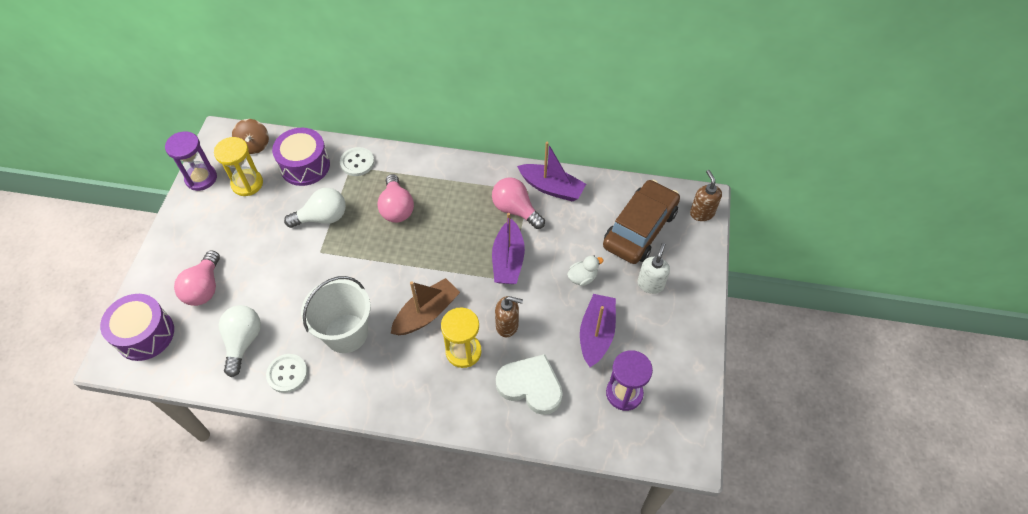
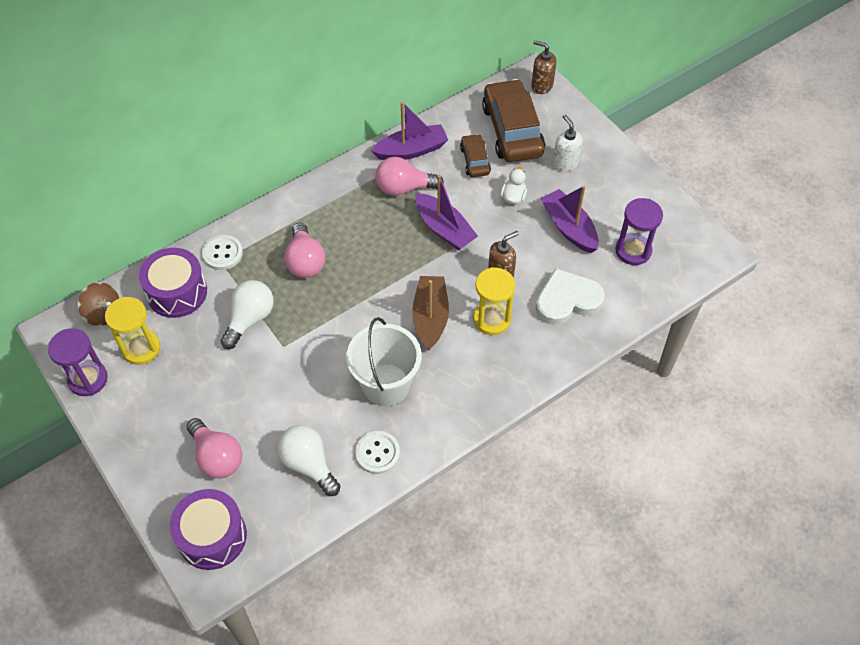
camera: 45 degrees left, 0 degrees up
(397, 208) = (305, 261): pink light bulb -> pink light bulb turned 45 degrees clockwise
(587, 229) = (475, 160): none -> brown car

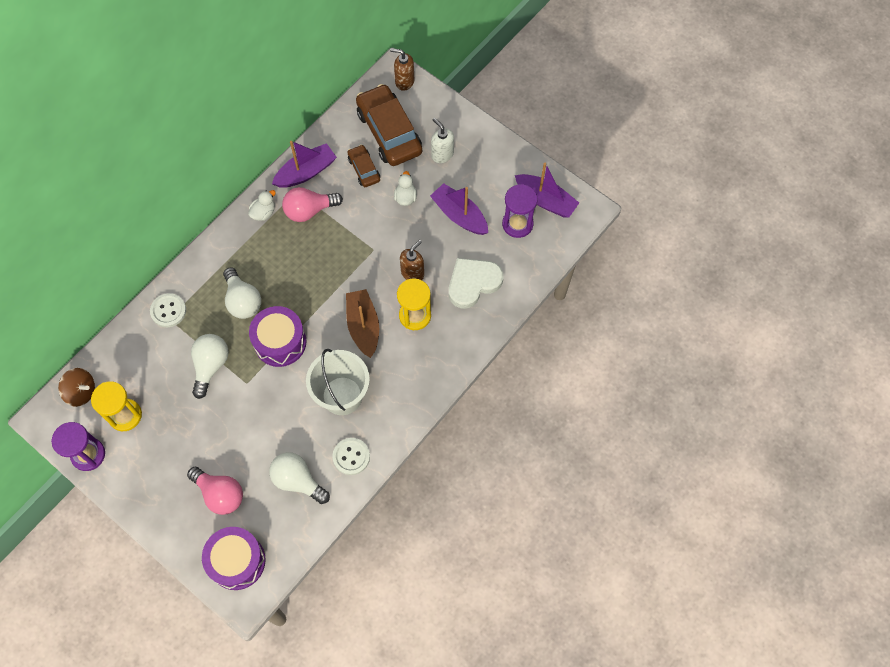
camera: 15 degrees left, 10 degrees up
(177, 292) = (140, 357): purple drum -> purple drum (280, 342)
(305, 261) = (243, 301): pink light bulb -> white light bulb
(354, 179) = (263, 212): none -> white duck
(444, 229) = (354, 241): purple boat -> purple boat (545, 200)

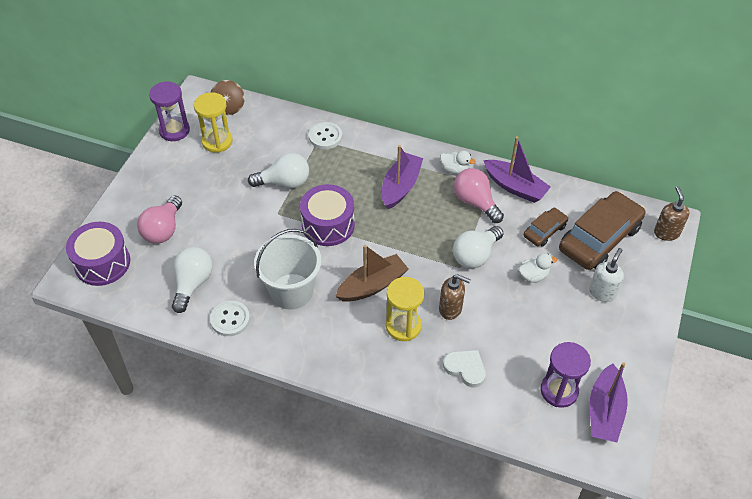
camera: 70 degrees right, 15 degrees down
(243, 301) = (357, 184): white light bulb -> white light bulb (475, 255)
(459, 215) = (539, 331): purple boat -> purple boat (400, 186)
(473, 283) = (465, 368): white heart -> white heart, size x0.65

